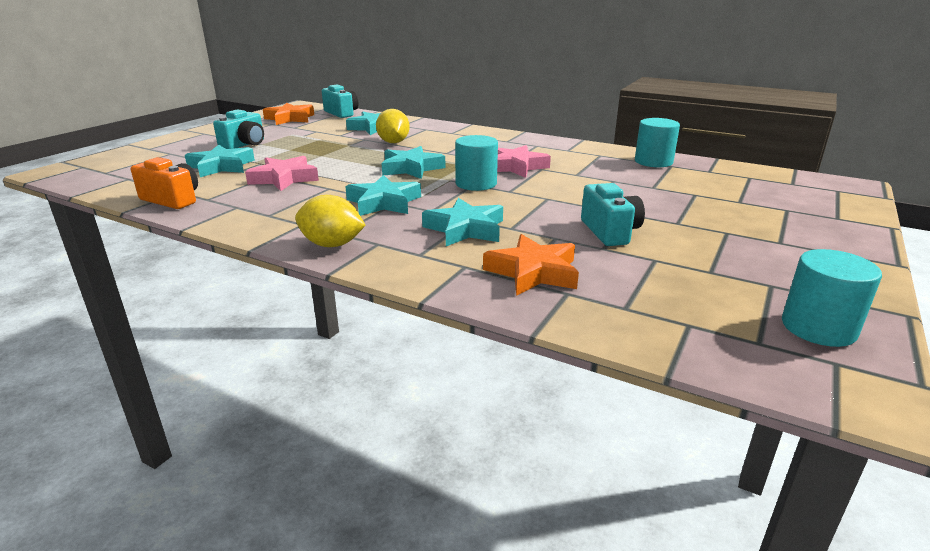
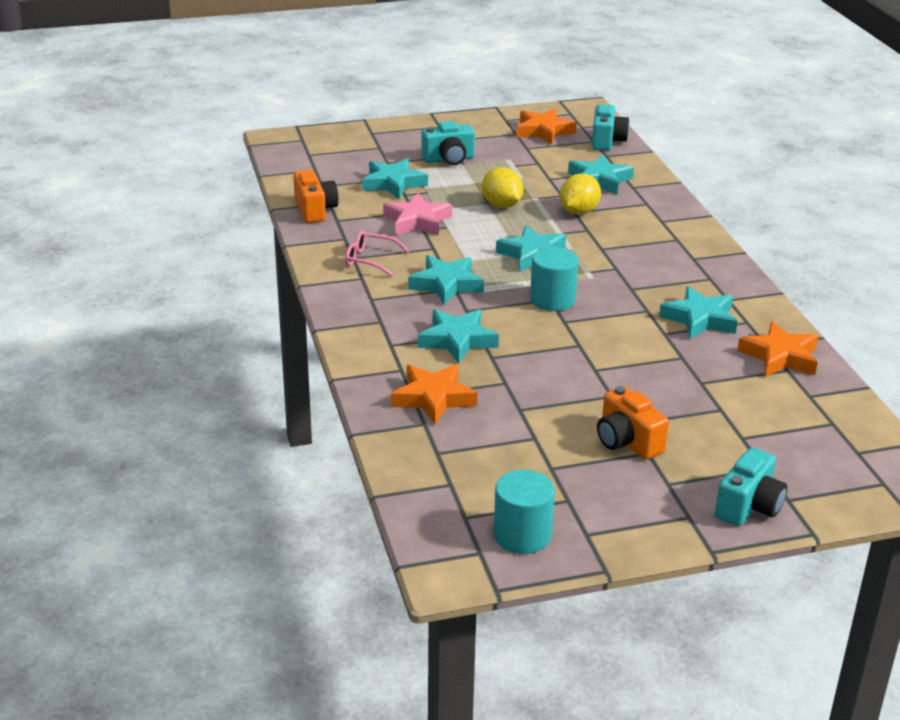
camera: 45 degrees right, 5 degrees up
(288, 211) = (370, 260): none -> pink glasses
(332, 244) = (351, 307): yellow lemon -> yellow lemon (502, 205)
(515, 167) = (628, 296): pink star -> none
(577, 162) = (700, 319): none -> turquoise star
(610, 232) = (555, 400): turquoise camera -> turquoise camera (749, 506)
(653, 162) = (780, 356): turquoise cylinder -> orange star
(703, 232) = (627, 441): none -> orange camera

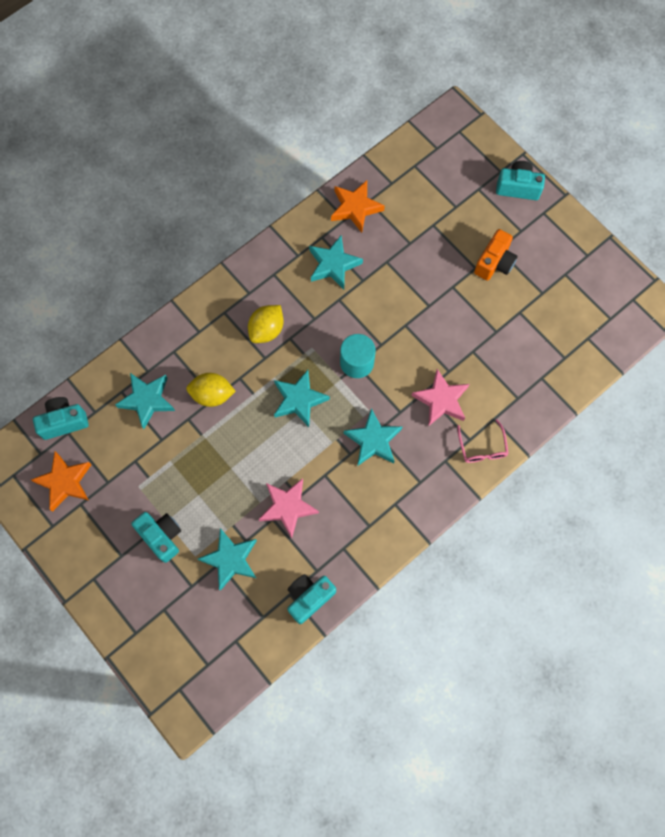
camera: 115 degrees left, 40 degrees up
(315, 210) = (309, 598): orange camera -> turquoise camera
(370, 260) = (366, 511): pink glasses -> pink glasses (482, 447)
(433, 398) = (513, 384): orange star -> none
(457, 340) = (441, 400): turquoise star -> pink star
(502, 205) = (229, 456): yellow lemon -> yellow lemon (267, 330)
(522, 535) = (607, 284): turquoise cylinder -> none

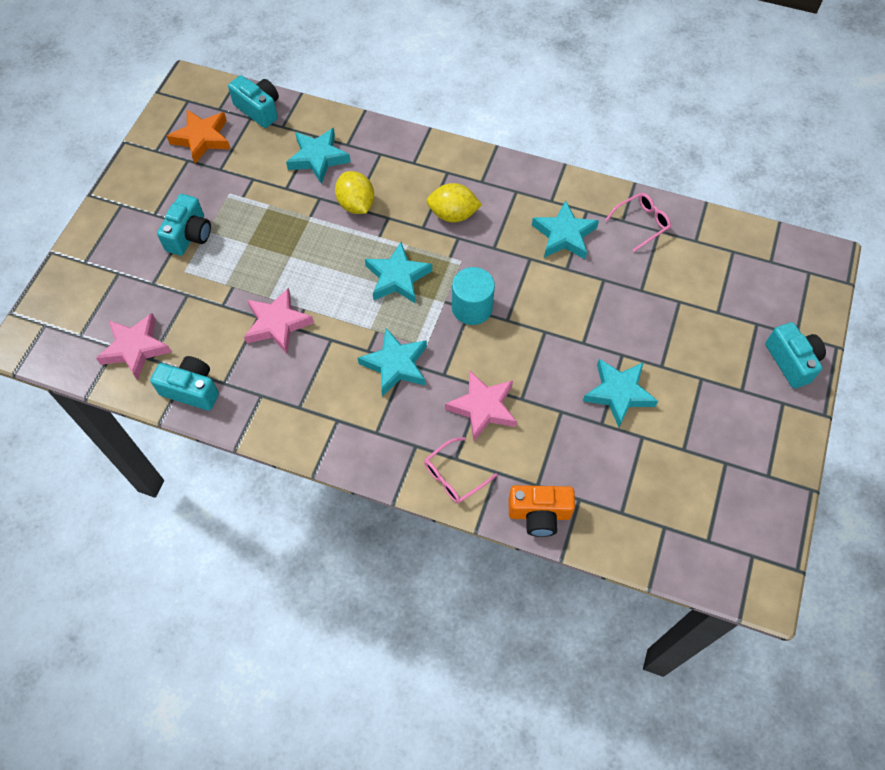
camera: 60 degrees right, 10 degrees down
(230, 559) = (196, 302): turquoise star -> turquoise star (619, 393)
(246, 625) = (135, 348): none -> pink star
(355, 208) = (641, 223): orange star -> pink glasses
(494, 263) = (682, 382): orange camera -> orange camera (539, 514)

